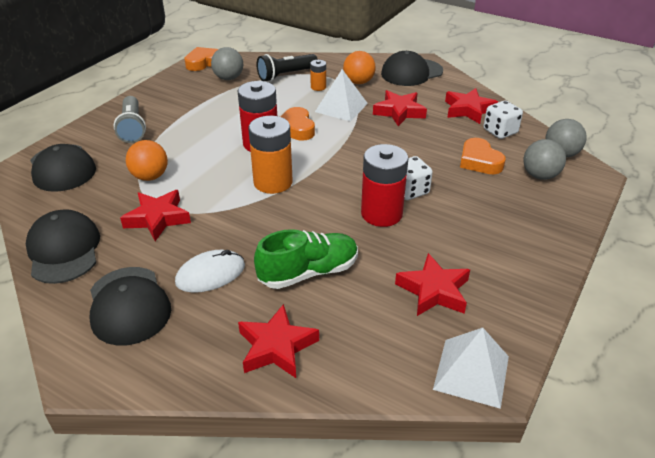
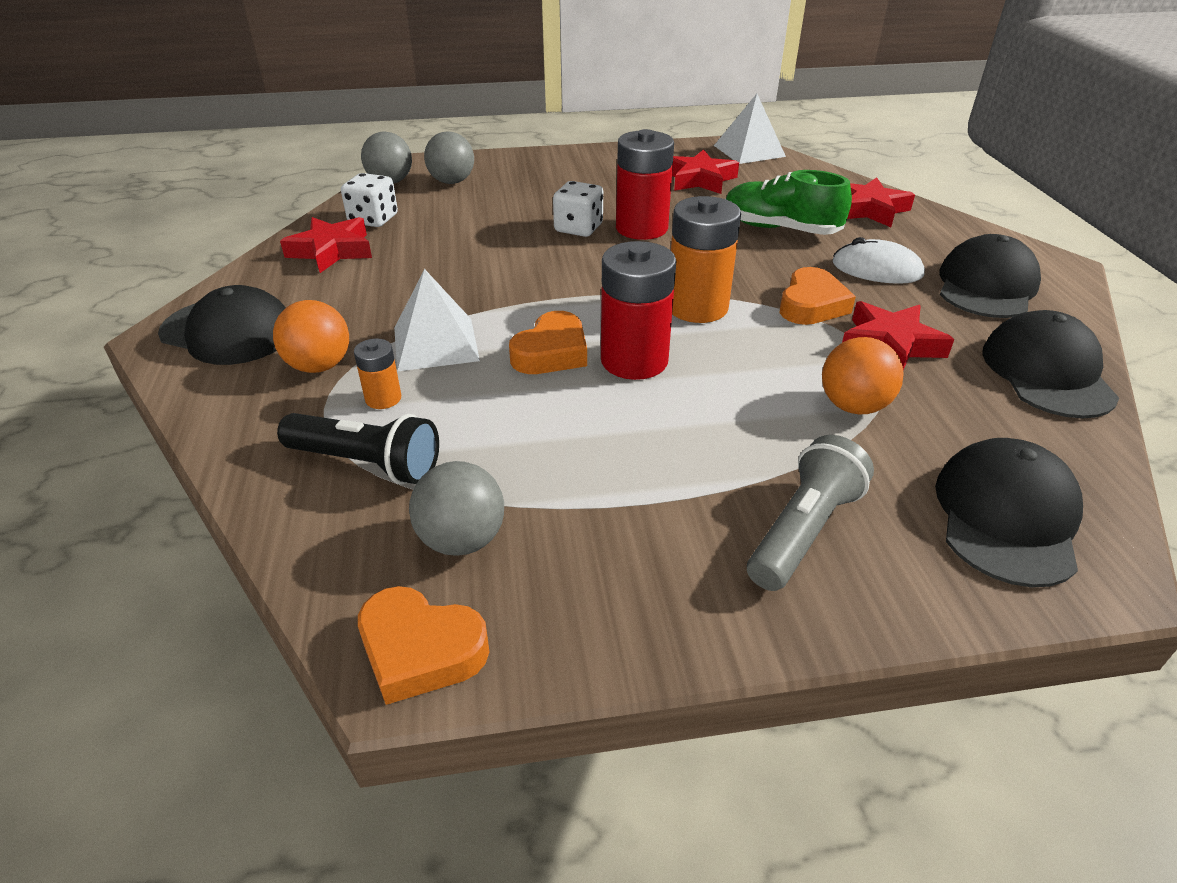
camera: 130 degrees left, 0 degrees up
(64, 250) = (1047, 372): black cap -> black cap turned 150 degrees clockwise
(399, 112) = (394, 293): red star -> none
(479, 161) = (463, 213): orange heart -> orange heart (811, 305)

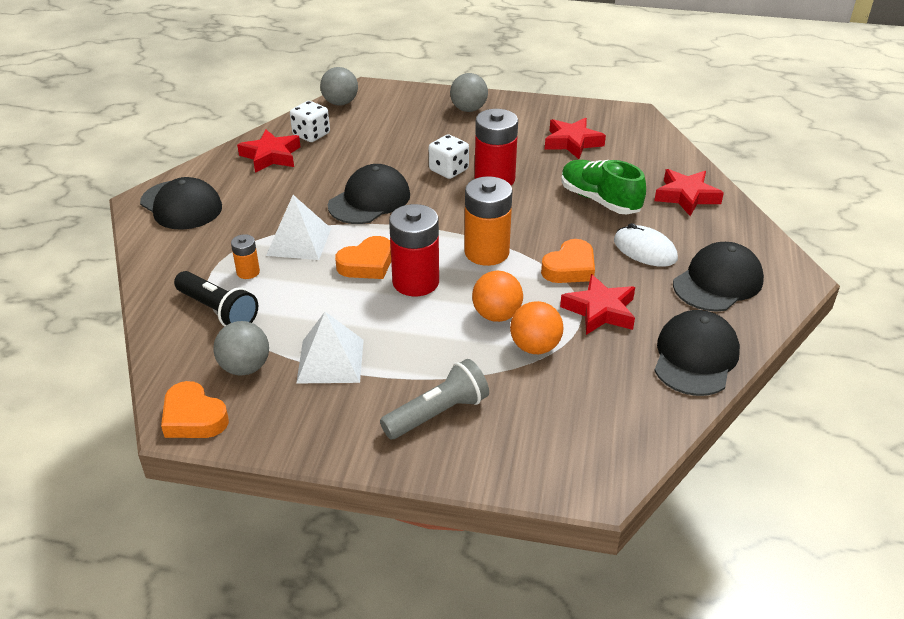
camera: 20 degrees right, 0 degrees up
(319, 366) = (222, 241): orange ball -> orange ball (496, 315)
(452, 182) = (383, 111): grey ball -> grey ball (468, 109)
(749, 151) = (635, 121): white pyramid -> white pyramid (330, 361)
(1006, 516) = (570, 439): black cap -> black cap (369, 200)

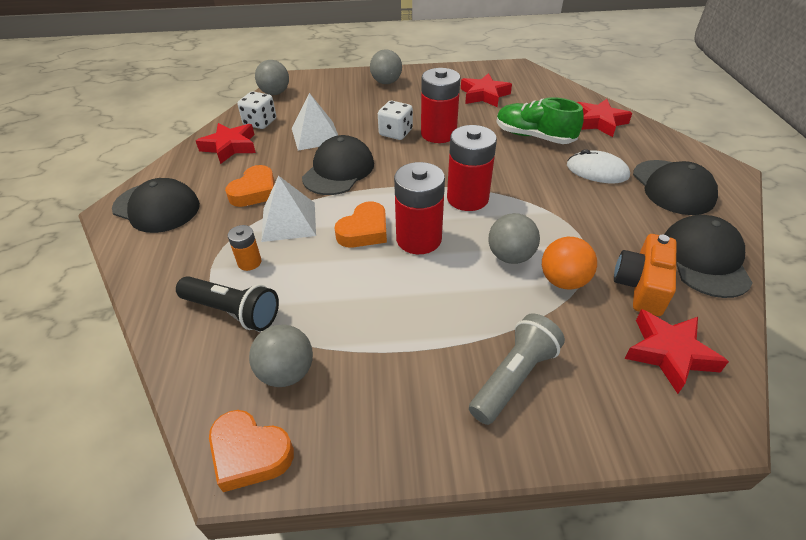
camera: 15 degrees left, 5 degrees up
(330, 361) = (375, 342): white pyramid -> white pyramid (316, 135)
(486, 252) = (467, 198): orange battery -> red battery
(496, 315) = (510, 256): orange ball -> grey ball
(570, 268) = (546, 199): orange heart -> orange heart (255, 191)
(600, 311) = (597, 233): red star -> red star (669, 353)
(610, 367) = (641, 286): none -> orange camera
(718, 282) = (672, 187): black cap -> black cap turned 135 degrees clockwise

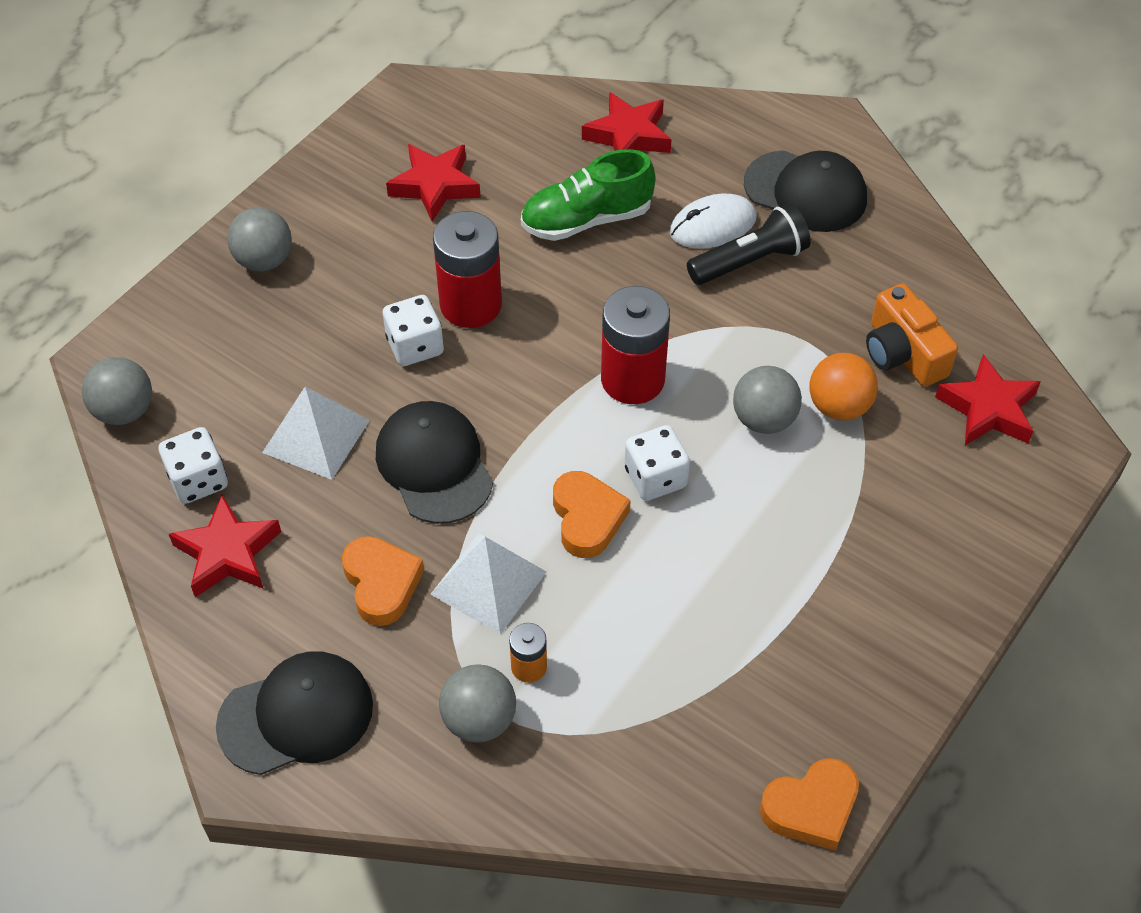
camera: 50 degrees left, 10 degrees up
(233, 311) = (601, 727): black flashlight -> black flashlight (750, 261)
(286, 372) = (739, 724): grey ball -> grey ball (479, 720)
(418, 239) = (655, 478): red battery -> white dice
(514, 377) = (910, 543): grey flashlight -> none
(704, 259) = (919, 273): black cap -> none

